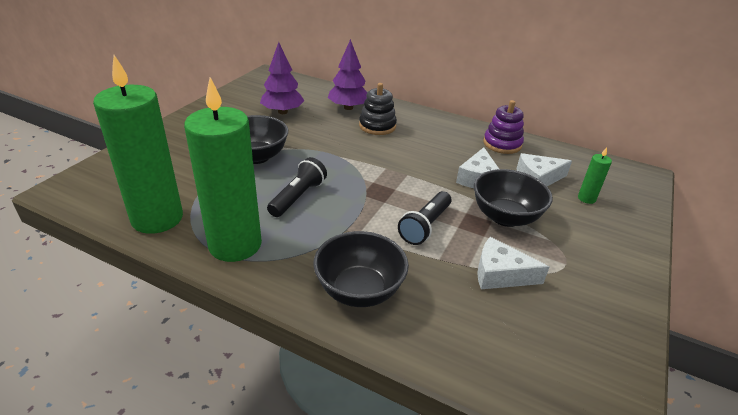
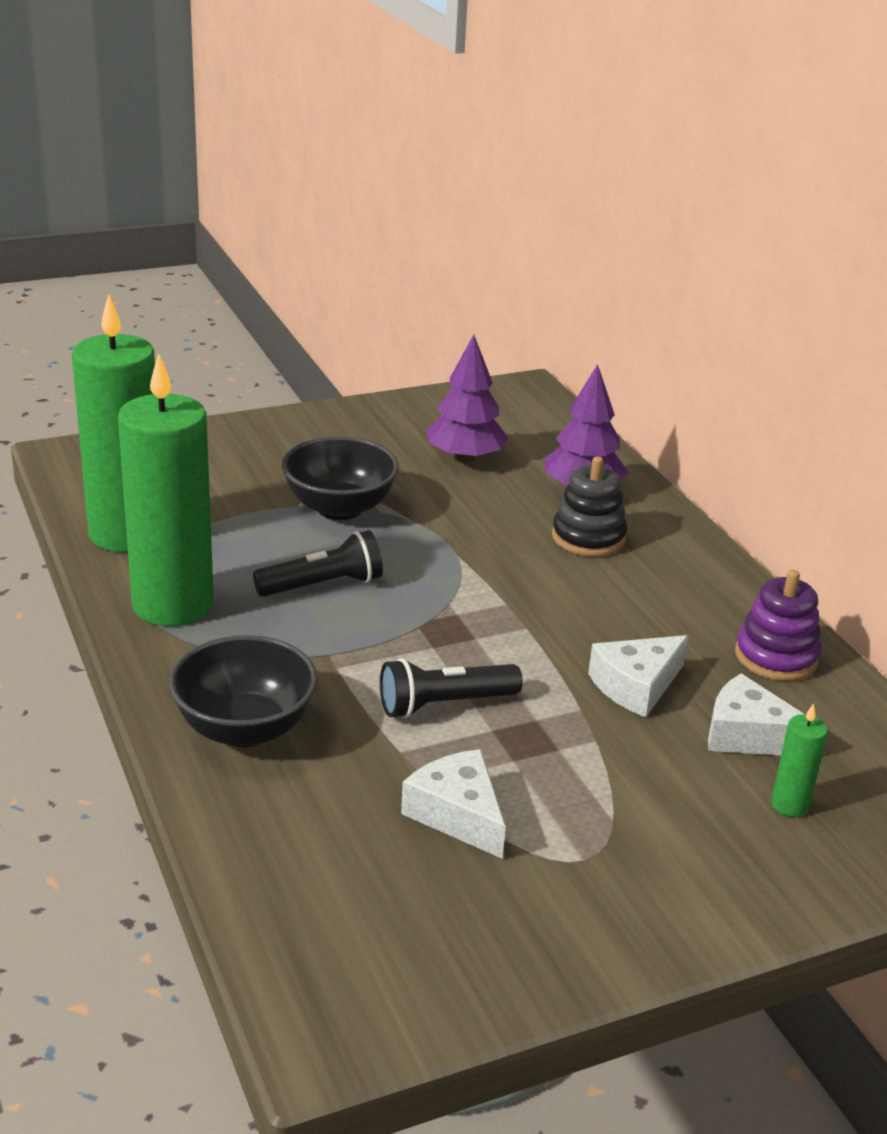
camera: 40 degrees right, 5 degrees down
(505, 217) = (590, 755): black bowl -> none

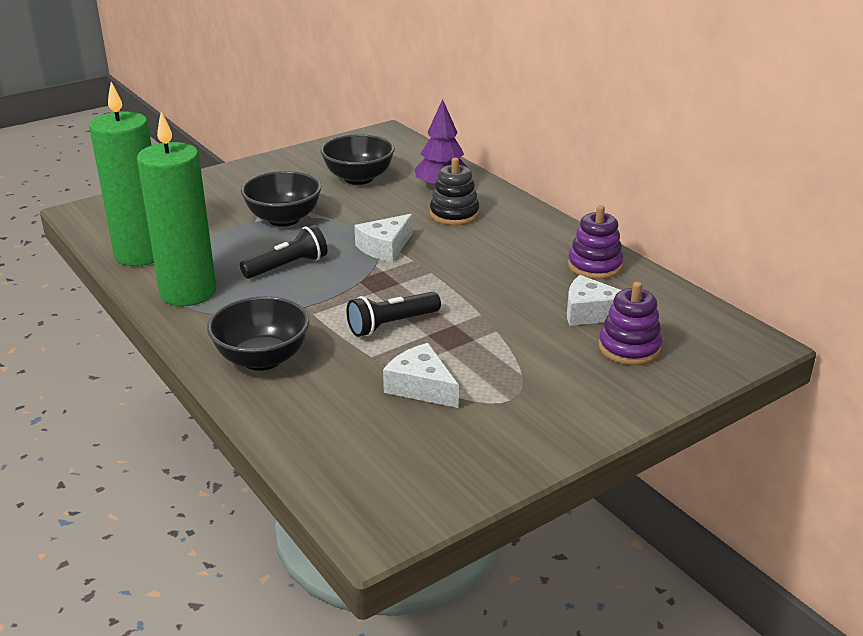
camera: 10 degrees left, 0 degrees up
(465, 458) = (358, 178): purple tree -> black bowl
(636, 686) = (512, 295): white cheese -> white cheese (385, 247)
(789, 805) = (629, 348): green candle -> purple stacking toy

